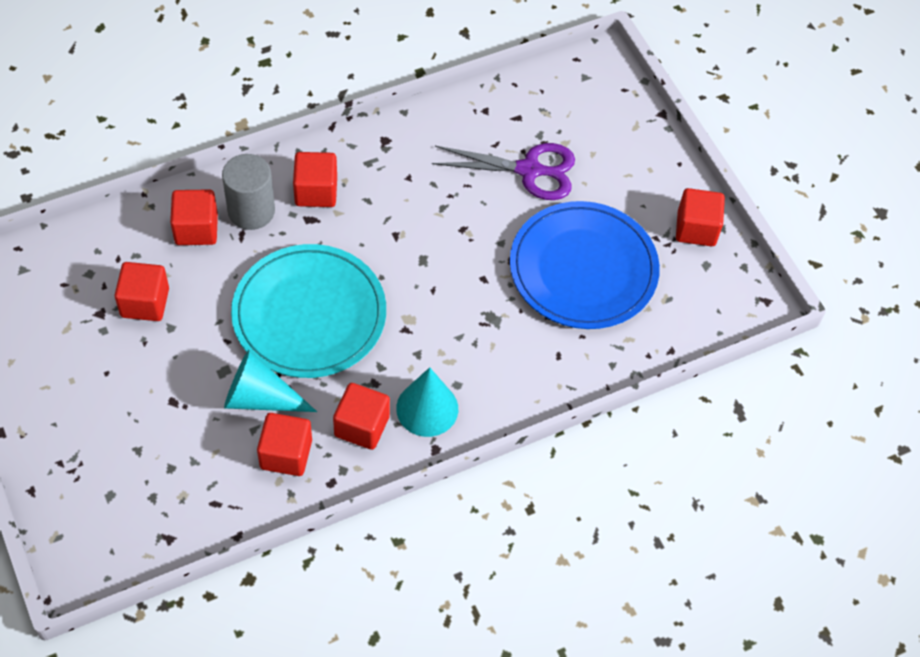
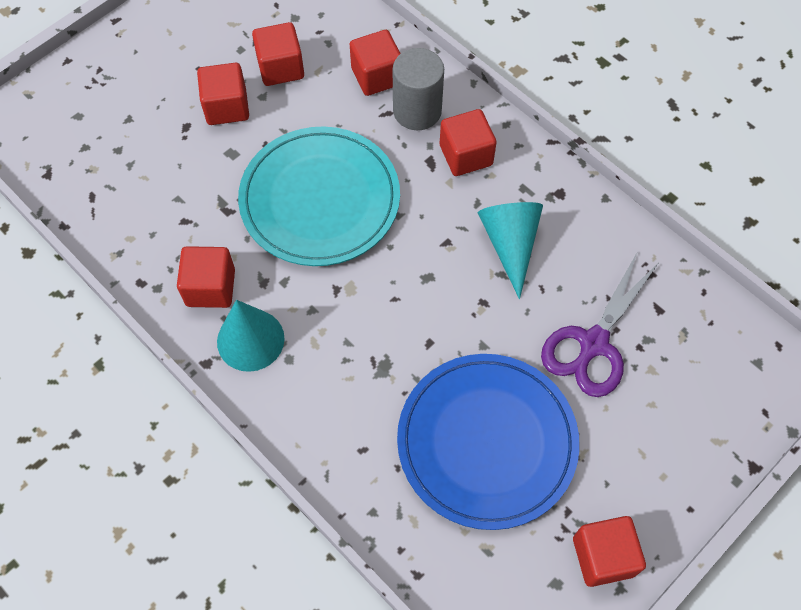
camera: 75 degrees right, 5 degrees up
(260, 398) = (213, 191): turquoise cone -> turquoise cone (510, 244)
(286, 454) = (159, 234): red cube -> red cube (227, 107)
(529, 170) = (593, 344): purple scissors -> purple scissors turned 45 degrees clockwise

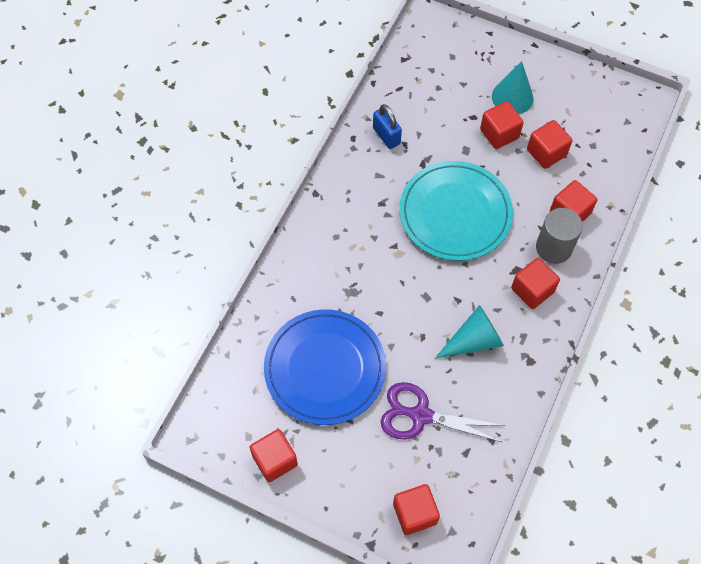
camera: 70 degrees right, 0 degrees up
(160, 239) = (386, 136): none -> blue padlock
(210, 287) = (365, 176): red cube -> red cube (414, 513)
(250, 340) = (340, 211): turquoise cone -> turquoise cone (512, 97)

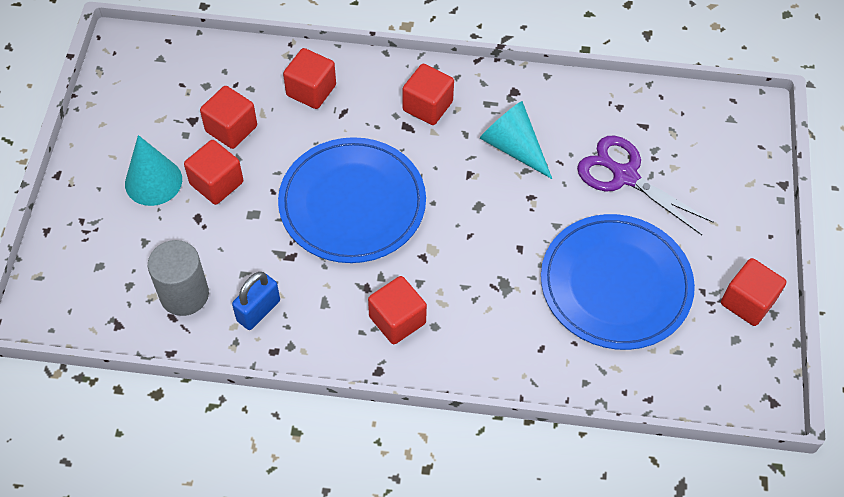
camera: 110 degrees left, 5 degrees down
(414, 513) = (731, 154): red cube -> red cube (397, 320)
(420, 415) = (624, 176): purple scissors -> purple scissors turned 135 degrees clockwise
(455, 213) = (352, 203): turquoise plate -> blue plate
(553, 248) = (364, 97): grey cylinder -> grey cylinder (184, 294)

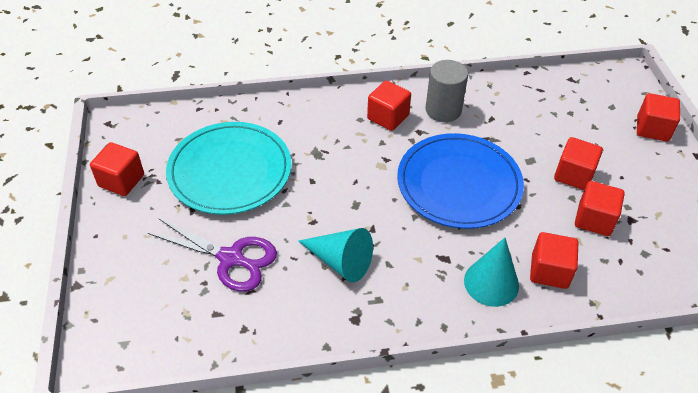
camera: 165 degrees right, 10 degrees down
(153, 181) = (622, 166): turquoise cone -> turquoise cone (491, 283)
(184, 294) = (542, 102): grey cylinder -> grey cylinder (443, 110)
(258, 310) = (486, 103): blue padlock -> none
(427, 106) = (434, 282): red cube -> red cube (652, 129)
(615, 284) = (230, 171): blue plate -> turquoise plate

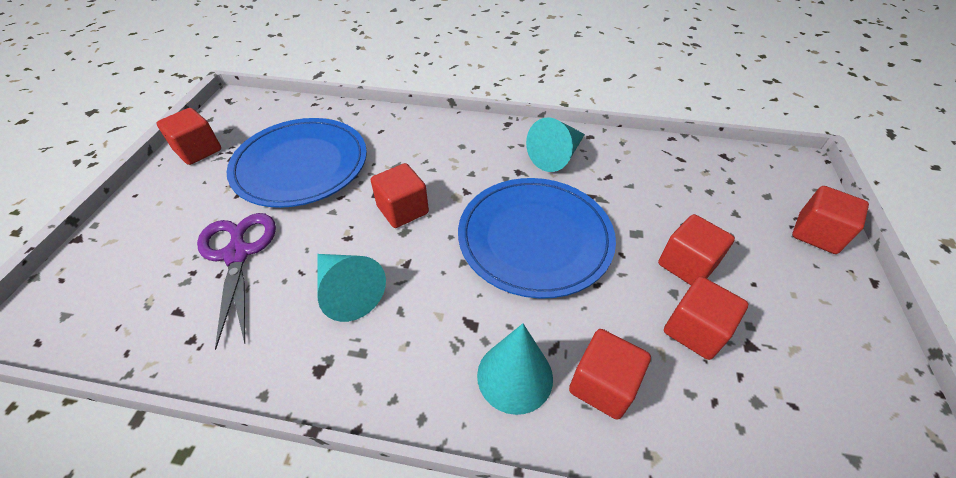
camera: 20 degrees right, 0 degrees up
(230, 171) = (301, 165): turquoise plate -> blue plate
(231, 258) = (237, 254): purple scissors -> purple scissors turned 150 degrees counterclockwise
(388, 117) = (492, 150): red cube -> red cube (402, 210)
(443, 110) = (556, 156): grey cylinder -> turquoise cone

